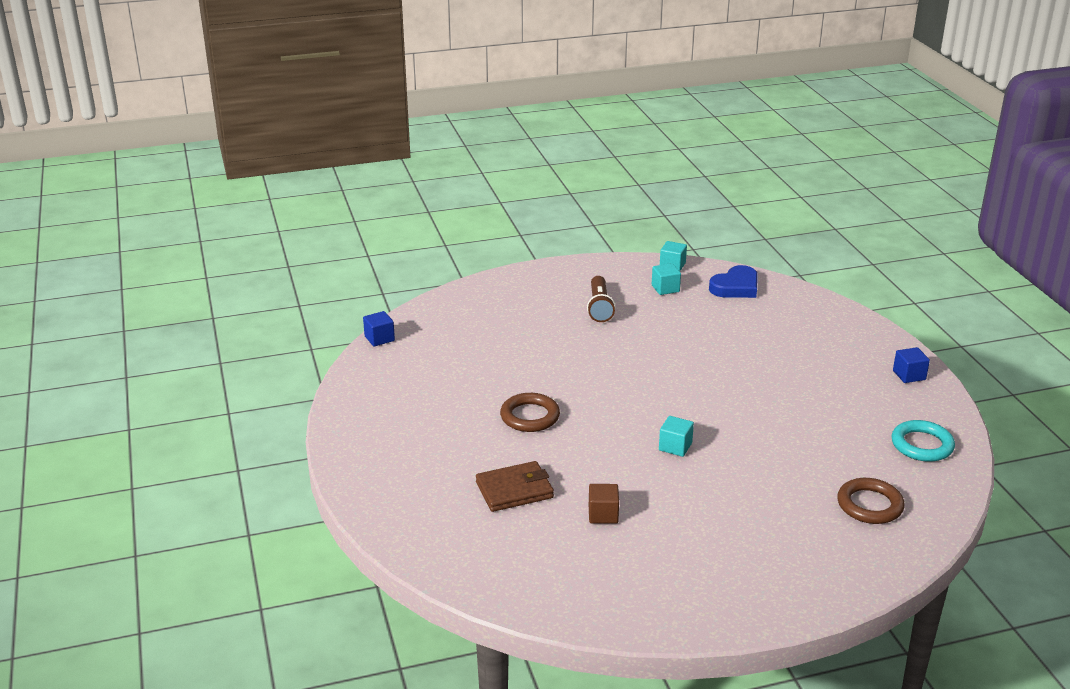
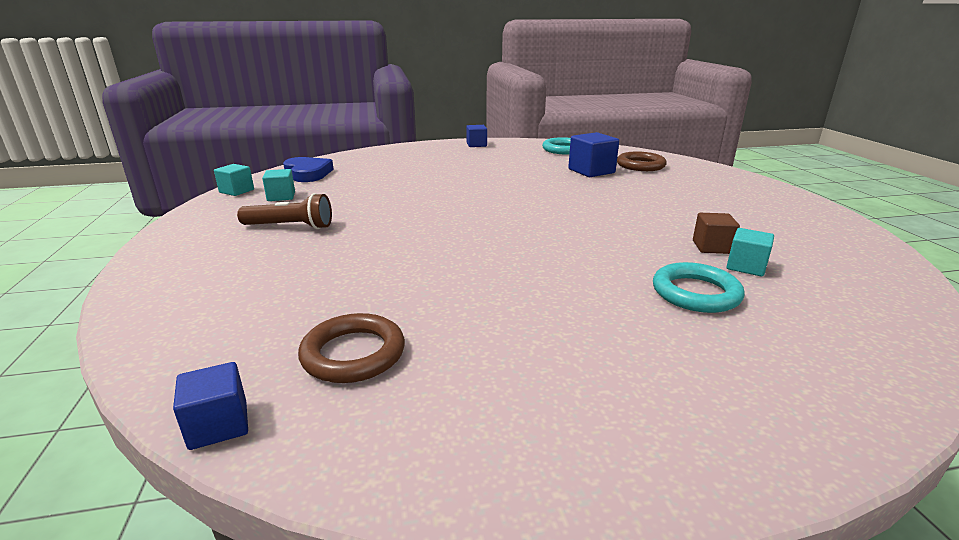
camera: 85 degrees left, 5 degrees down
(514, 490) = (695, 293): brown wallet -> turquoise ring
(530, 416) = (527, 277): brown ring -> brown ring (353, 354)
(675, 446) = (580, 211): turquoise cube -> turquoise cube (746, 266)
(823, 462) = (591, 171): none -> blue cube

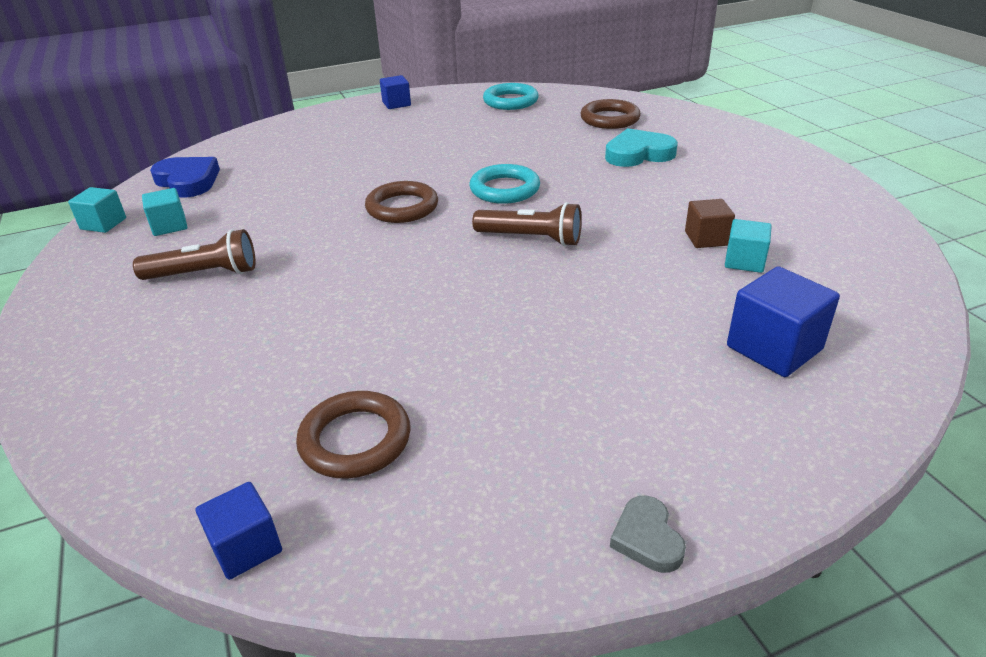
camera: 10 degrees left, 10 degrees up
(457, 202) = (402, 207): none -> brown ring
(555, 231) = (531, 238): none -> brown flashlight
(591, 171) = (552, 135): blue cube -> blue cube (774, 348)
(608, 487) = (647, 538): none -> grey heart
(660, 188) = (638, 154): none -> turquoise heart
(695, 293) = (697, 305): turquoise ring -> turquoise ring (504, 189)

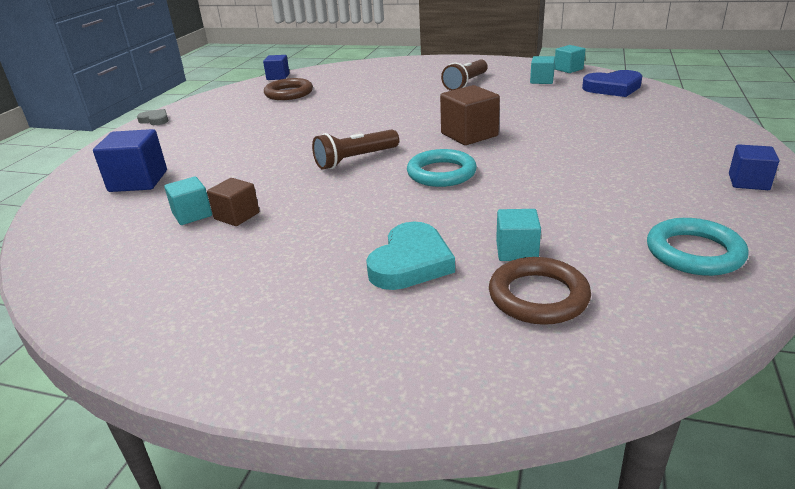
camera: 130 degrees right, 5 degrees down
(402, 207) = (469, 135): brown ring -> brown cube
(576, 134) = (516, 251): none -> turquoise cube

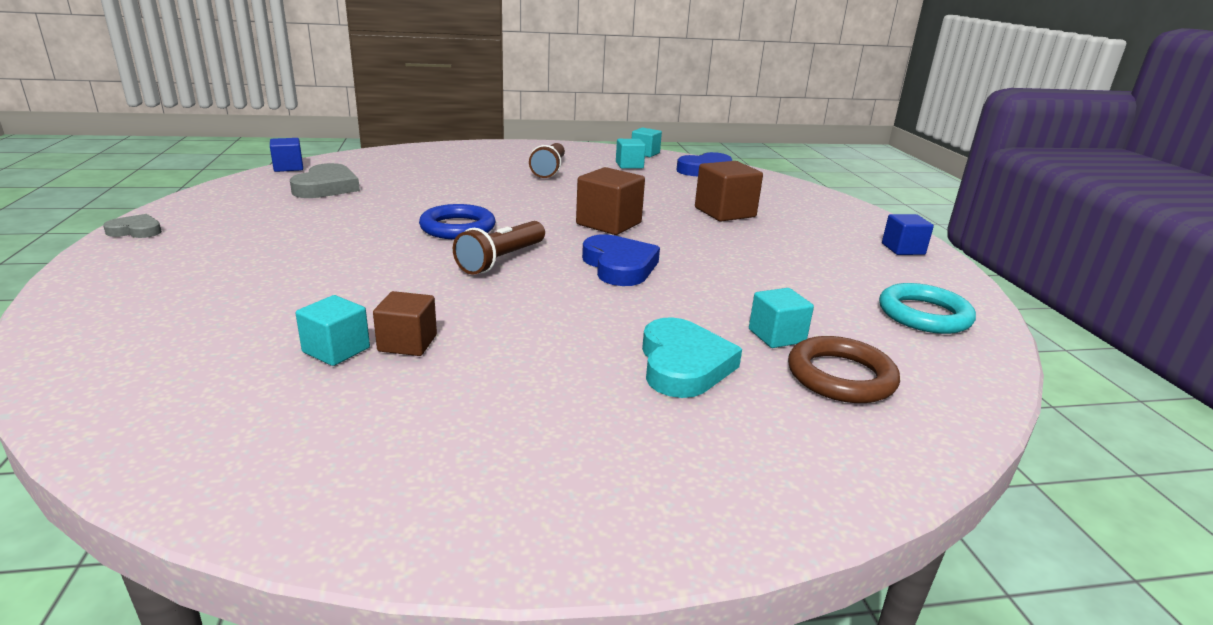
camera: 30 degrees left, 5 degrees down
(138, 181) = (195, 316): blue cube -> none
(289, 93) = (326, 187): brown ring -> grey heart
(348, 130) = (458, 228): none -> blue ring
(441, 173) = (619, 266): turquoise ring -> blue heart
(588, 130) = (725, 212): none -> brown cube

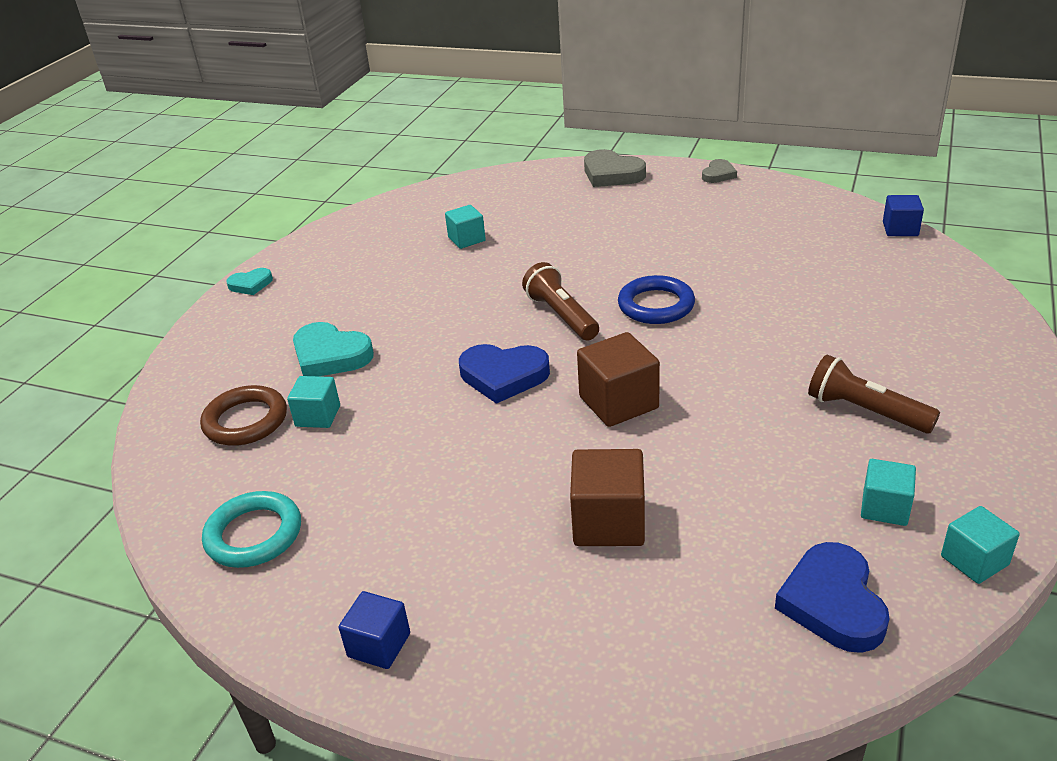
camera: 125 degrees right, 10 degrees up
(326, 187) = (816, 247): grey heart -> grey heart (612, 174)
(407, 343) = (454, 261): brown cube -> none
(581, 534) = (251, 284): none -> turquoise heart

